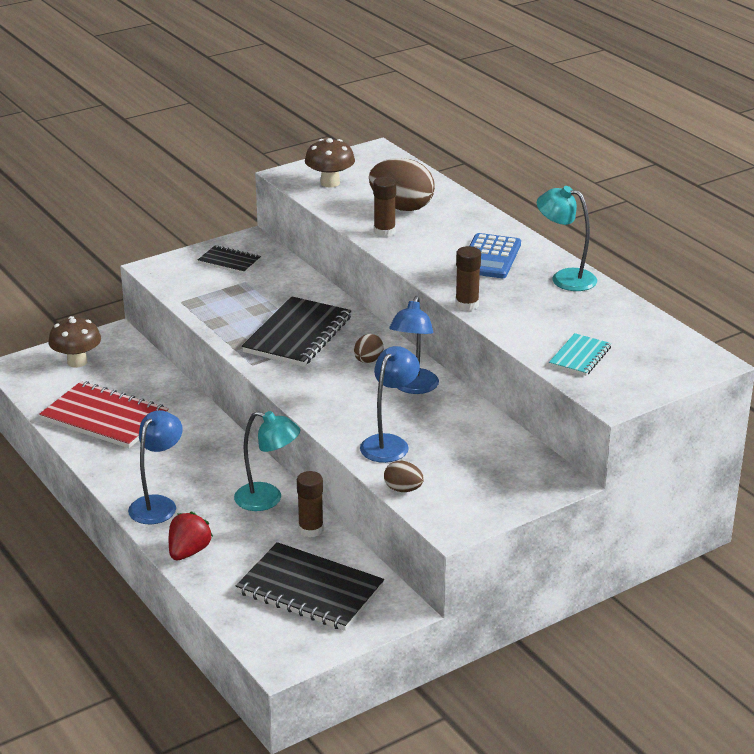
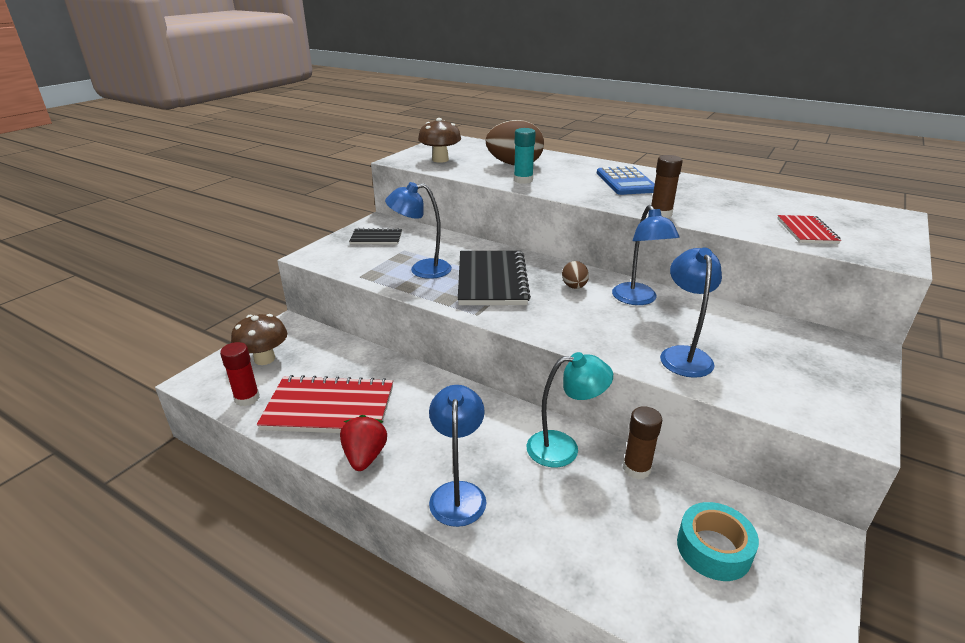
camera: 25 degrees left, 0 degrees up
(45, 392) = (247, 398): none -> red glue stick
(189, 552) = (542, 547): red strawberry -> red strawberry (365, 457)
(243, 308) = (422, 270): none -> blue lamp
(310, 590) = (713, 549): black notebook -> turquoise tape
(384, 232) = (523, 180): brown glue stick -> turquoise glue stick
(403, 489) = (758, 399): brown egg -> none
(565, 278) = (699, 184): turquoise lamp -> none
(580, 356) = (806, 231): turquoise notebook -> red notebook

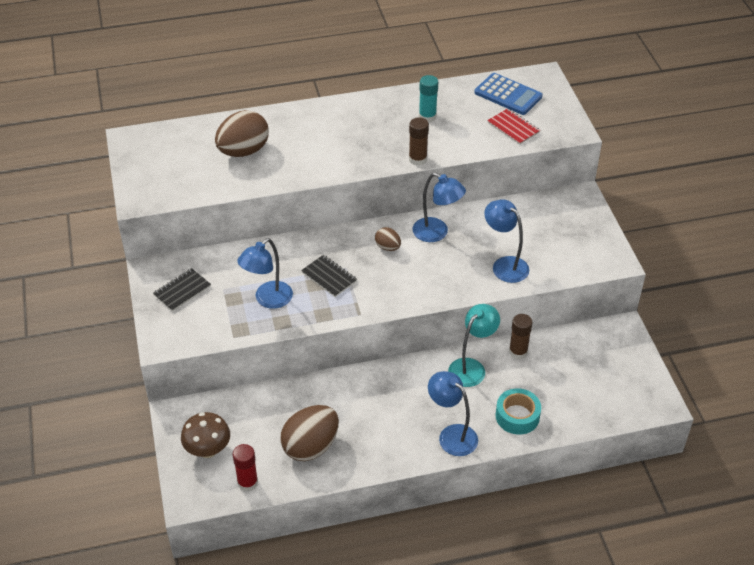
camera: 45 degrees left, 15 degrees up
(329, 408) = (311, 446): red notebook -> brown egg
(365, 457) = (377, 456): red strawberry -> none
(440, 160) = (172, 180): brown mushroom -> none
(491, 280) = (329, 277): black notebook -> black notebook, size x0.53
(523, 180) = (279, 171): turquoise glue stick -> turquoise glue stick (427, 116)
(626, 182) = (353, 128): blue calculator -> blue calculator (508, 95)
(713, 549) = (588, 369): turquoise tape -> turquoise tape (517, 416)

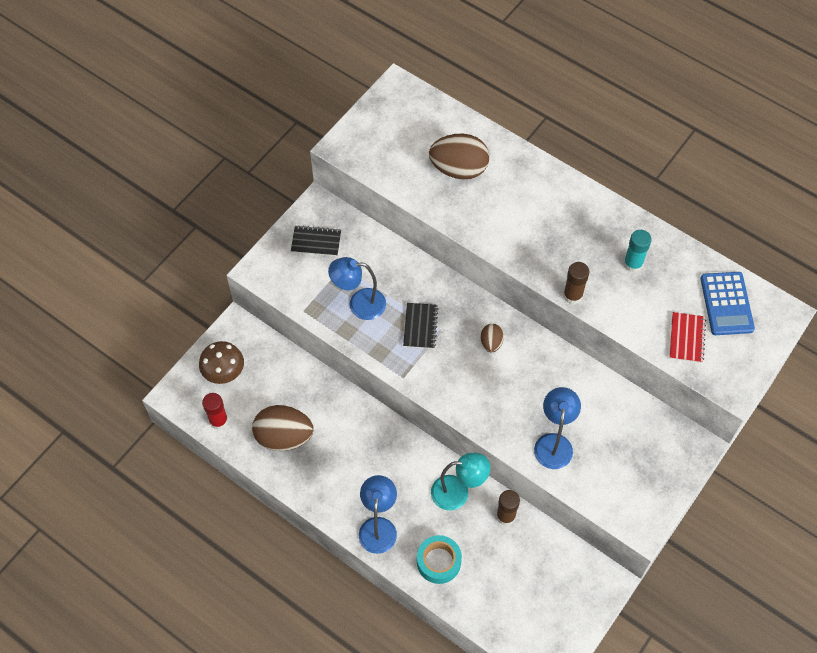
camera: 50 degrees right, 15 degrees up
(437, 233) = (541, 366): blue lamp -> none

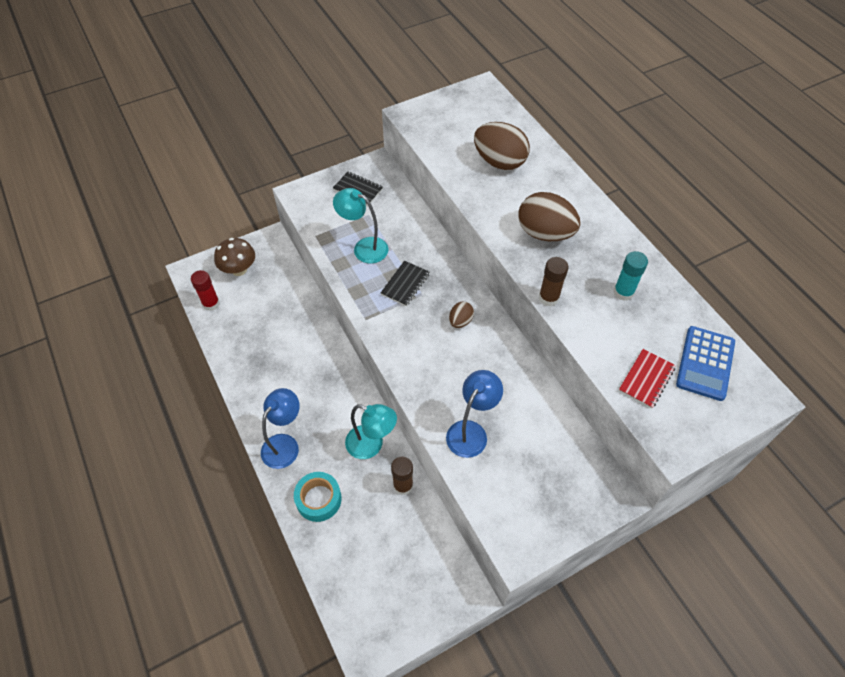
camera: 25 degrees right, 5 degrees down
(284, 437) = (253, 337): brown egg -> brown egg (545, 233)
(359, 304) = (364, 247): blue lamp -> turquoise lamp

